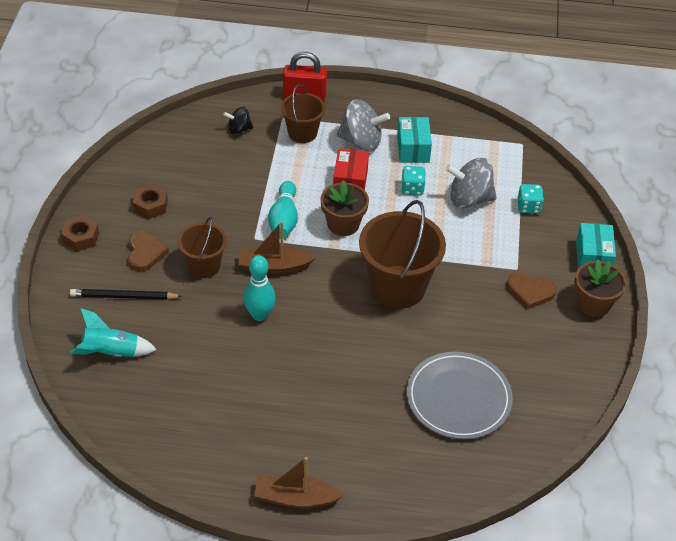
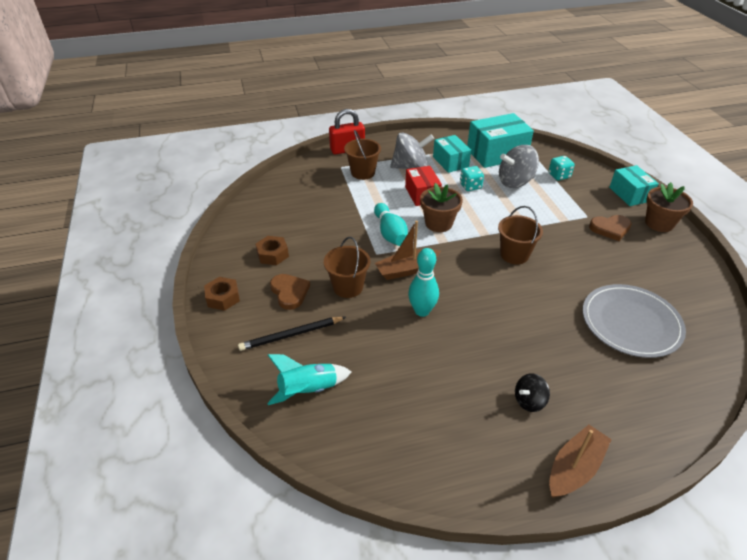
camera: 20 degrees left, 5 degrees down
(239, 129) = (312, 182): black spinning top -> black spinning top (529, 401)
(295, 498) = (574, 468): brown boat -> brown boat turned 150 degrees clockwise
(397, 287) = (514, 255): brown bucket -> brown bucket, size x0.58
(477, 154) = (496, 154): none -> turquoise box

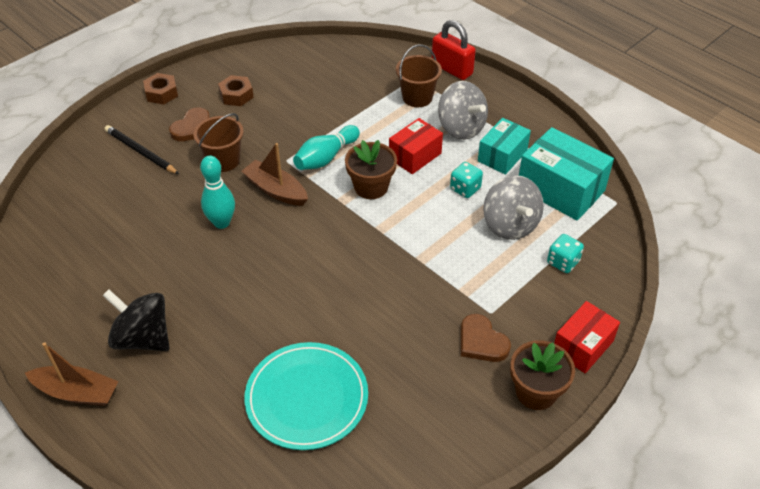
camera: 60 degrees right, 5 degrees up
(308, 390) = (84, 188): turquoise rocket -> none
(514, 255) = (360, 265): brown bucket -> none
(515, 182) = (510, 225): grey spinning top -> grey spinning top turned 150 degrees counterclockwise
(529, 401) = (143, 338): black spinning top -> black spinning top, size x1.79
(629, 194) = (582, 346): turquoise box -> red box
(631, 323) = (307, 398): grey plate -> turquoise plate

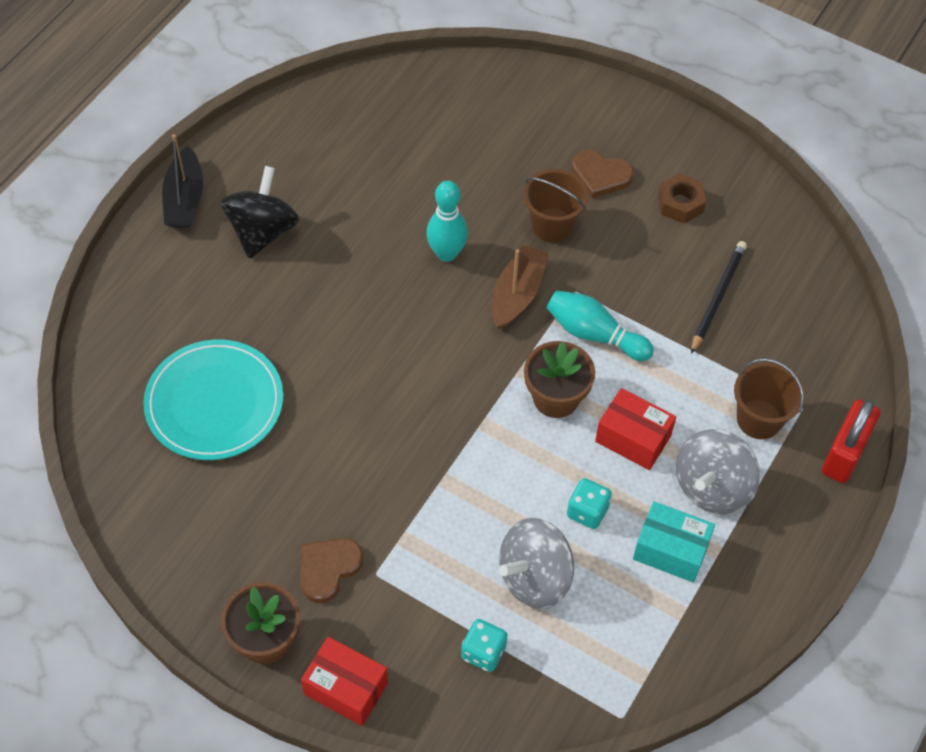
camera: 75 degrees right, 10 degrees up
(77, 392) = (185, 199): brown boat -> black boat
(140, 152) = (539, 137): black pencil -> black pencil (717, 297)
(161, 93) = (653, 123): brown nut -> none
(560, 189) = (625, 637): turquoise box -> none

